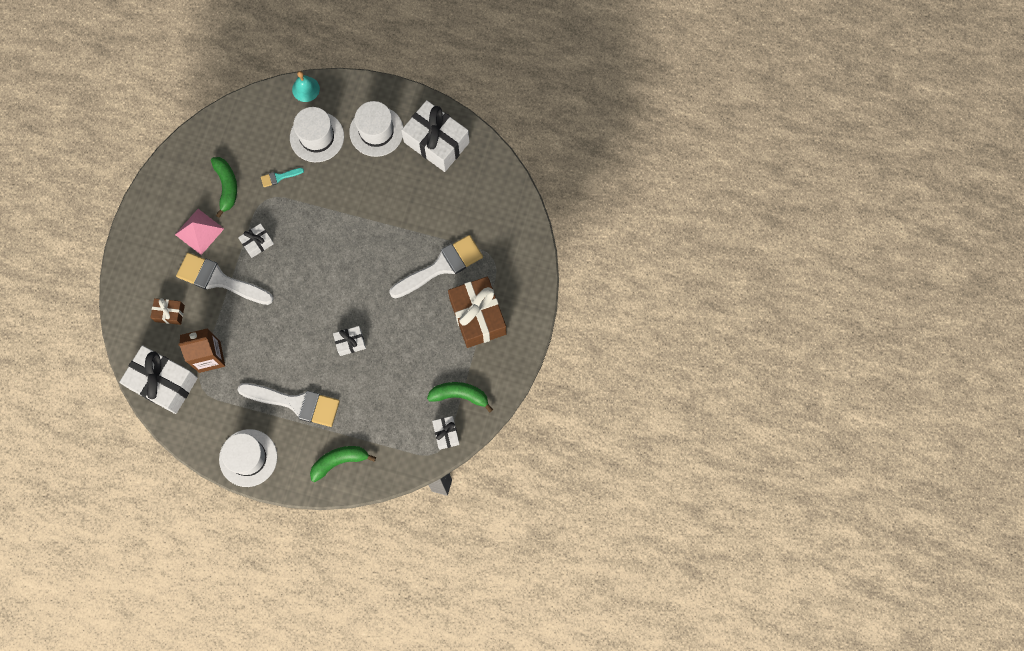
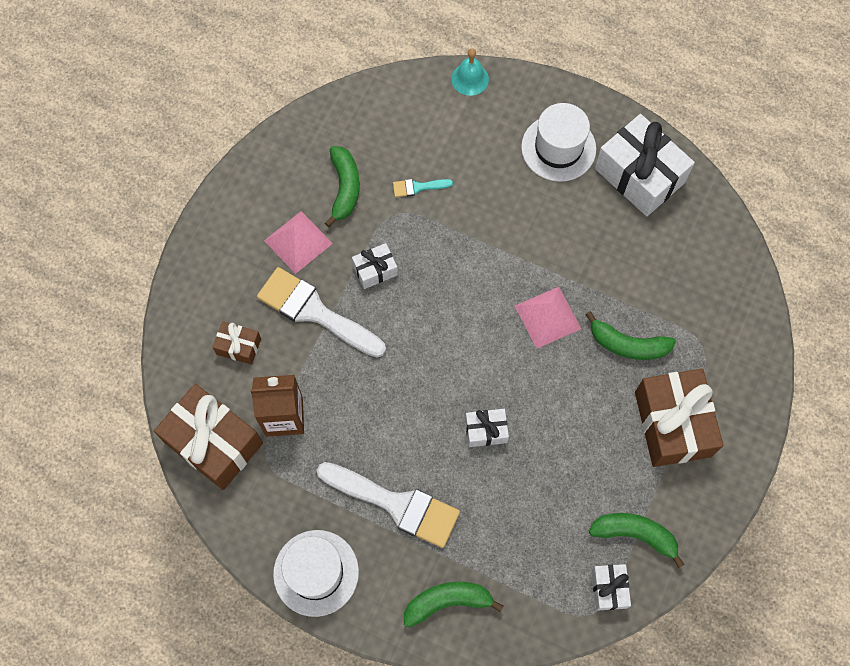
camera: 10 degrees right, 5 degrees down
(163, 383) = (213, 443): white gift -> brown gift
(317, 137) = (476, 143): white hat -> none
(383, 256) = (547, 317): none -> pink pyramid
(441, 266) = (628, 344): white brush -> green banana

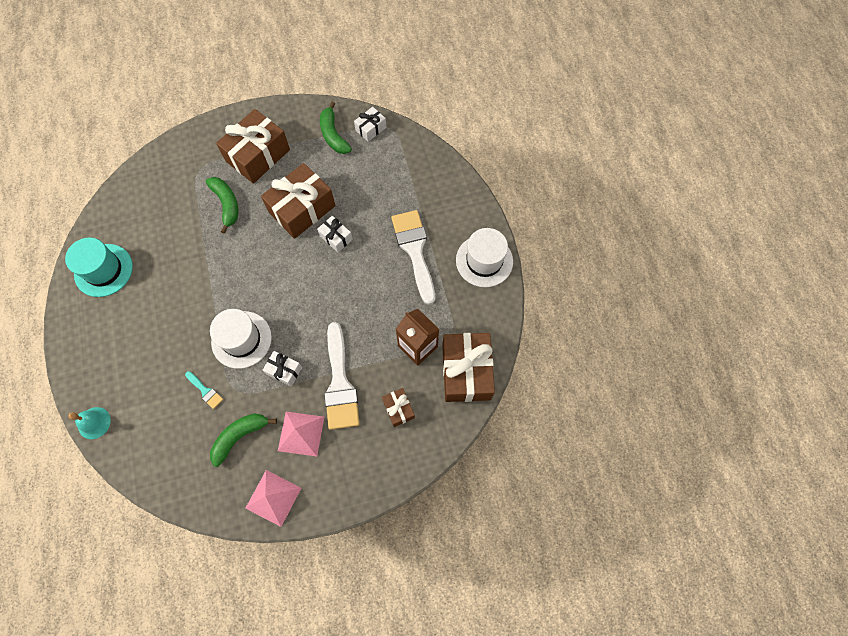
camera: 130 degrees left, 0 degrees up
(447, 602) = (441, 191): green banana -> none
(547, 317) = (241, 255): pink pyramid -> pink pyramid (273, 498)
(555, 421) = (302, 209): none -> brown gift
(558, 148) = (114, 329): white hat -> white hat (241, 339)
(639, 175) = (103, 270): white gift -> turquoise hat

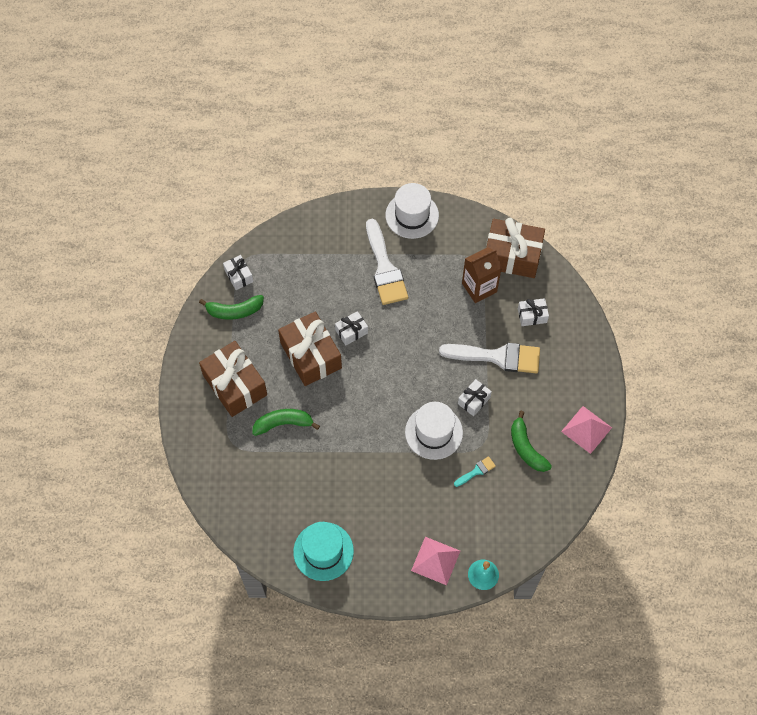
camera: 75 degrees left, 5 degrees down
(301, 433) = (535, 397): pink pyramid -> pink pyramid (435, 560)
(398, 409) = (532, 315): brown gift -> white gift
(414, 250) = (385, 268): white brush -> white brush turned 105 degrees counterclockwise

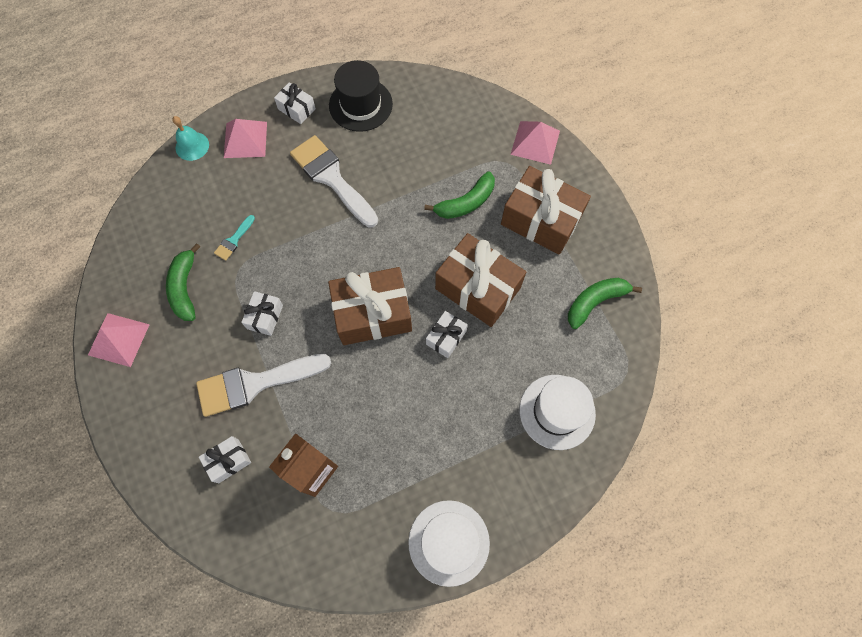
camera: 155 degrees right, 5 degrees up
(199, 450) = (535, 142): none -> pink pyramid
(239, 276) = (618, 347): white gift -> white gift (296, 109)
(323, 551) = (360, 105): turquoise hat -> black hat
(385, 268) = (447, 441): white brush -> white brush (331, 178)
(433, 432) = (297, 262): white hat -> white hat (557, 411)
(512, 256) = (284, 541): brown gift -> brown gift (372, 314)
(526, 448) = (185, 288): green banana -> green banana turned 135 degrees counterclockwise

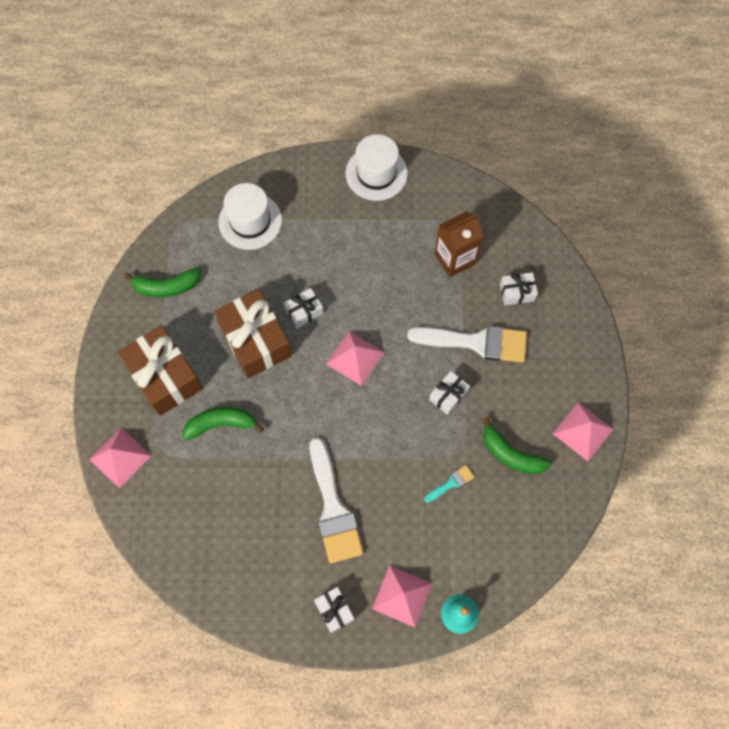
camera: 155 degrees left, 0 degrees up
(185, 288) = (511, 454): green banana -> green banana turned 105 degrees clockwise
(360, 105) = (266, 584): black hat -> none
(372, 314) = (355, 358): brown gift -> pink pyramid

